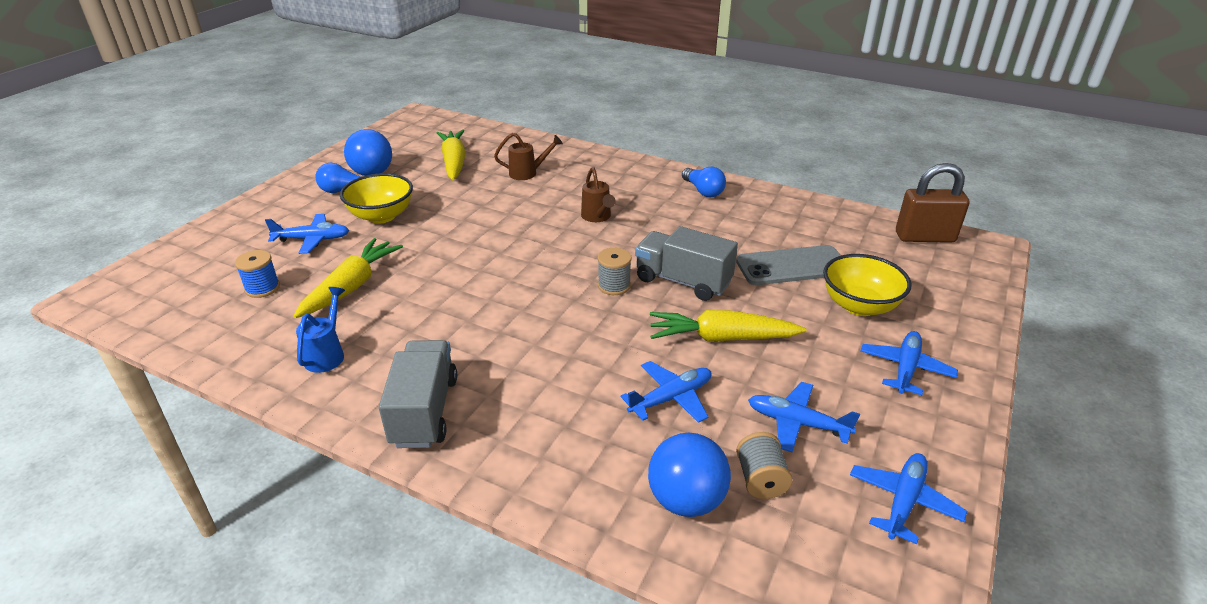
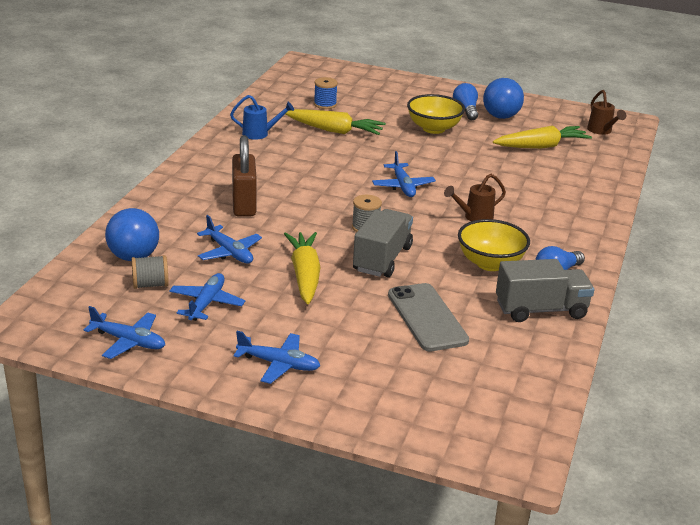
camera: 80 degrees right, 5 degrees down
(312, 239) = (390, 110): blue plane -> blue plane (403, 186)
(424, 411) = (209, 169): grey truck -> grey truck (541, 310)
(528, 173) = (540, 181): brown watering can -> brown watering can (601, 131)
(859, 306) = (369, 350): yellow bowl -> yellow bowl (490, 263)
(924, 237) = (522, 413): brown padlock -> brown padlock (244, 205)

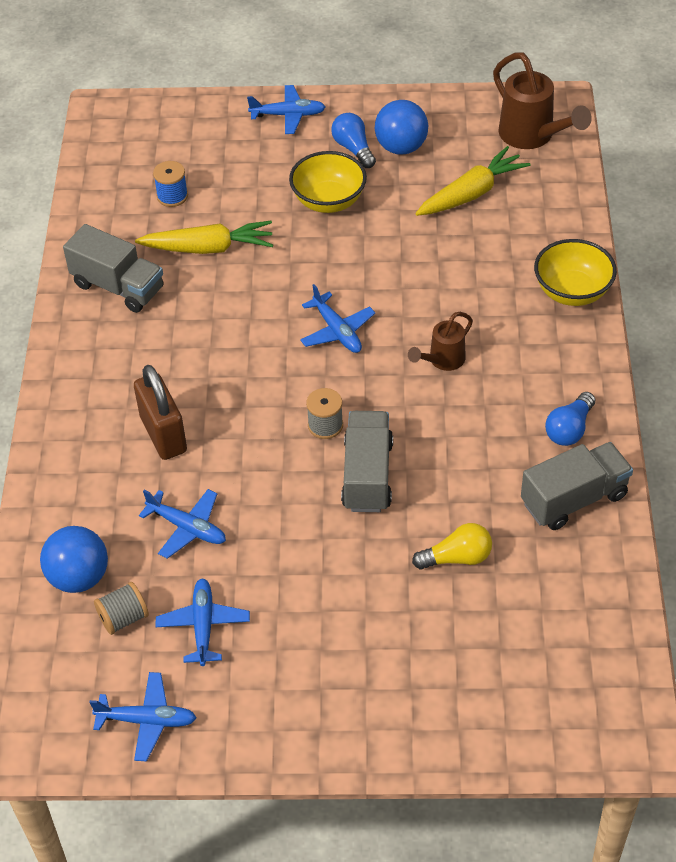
camera: 15 degrees left, 20 degrees up
(260, 134) = (118, 287): blue watering can -> grey truck
(279, 364) = (329, 694): blue plane -> blue plane (288, 115)
(304, 275) = (292, 536): yellow carrot -> none
(427, 317) = (457, 558): grey phone -> yellow light bulb
(490, 263) = (491, 439): yellow bowl -> yellow bowl (572, 292)
(601, 131) = (532, 137): brown watering can -> brown watering can, size x1.71

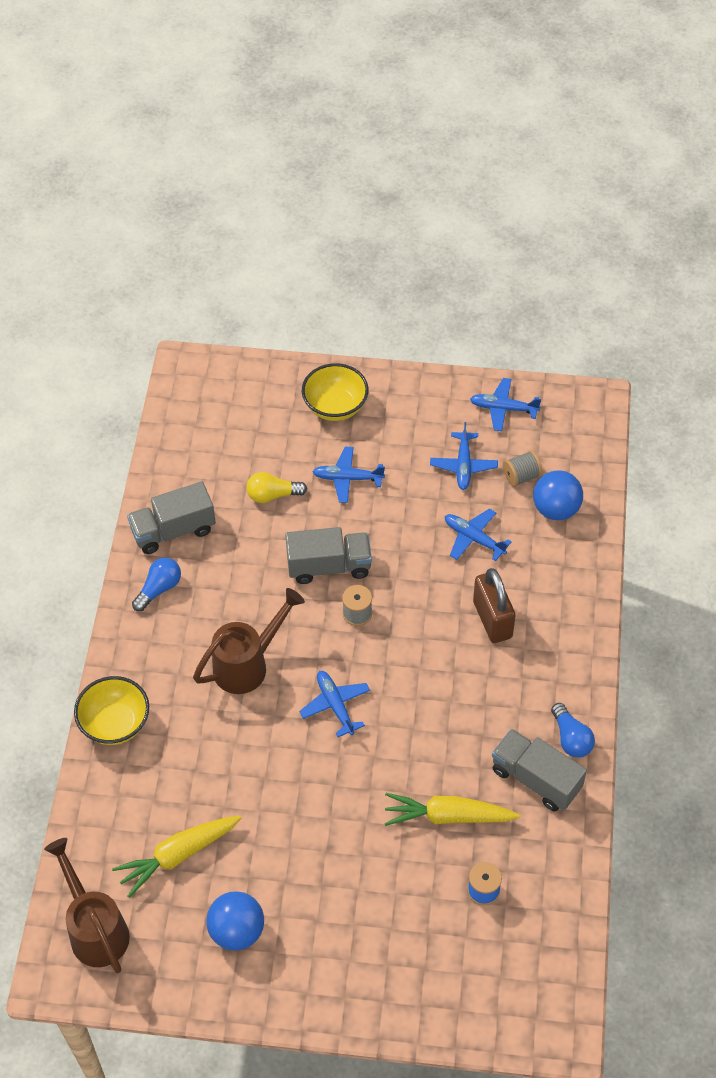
camera: 175 degrees left, 5 degrees up
(288, 115) = (352, 998): blue plane -> blue plane (347, 478)
(328, 201) = (323, 863): yellow bowl -> yellow bowl (335, 406)
(353, 149) = (287, 935): blue light bulb -> blue light bulb (571, 738)
(367, 475) = (329, 566): grey truck -> grey truck turned 105 degrees counterclockwise
(442, 361) = (248, 664): brown watering can -> brown watering can, size x1.71

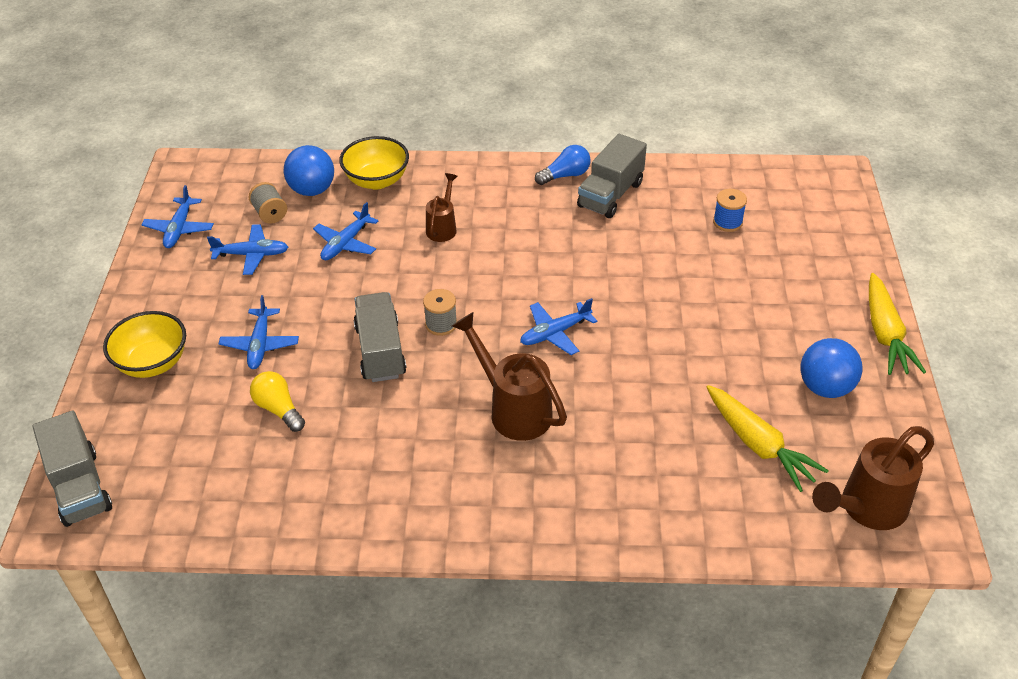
camera: 95 degrees left, 10 degrees down
(115, 723) = (609, 526): yellow bowl -> yellow bowl (377, 180)
(159, 589) = (415, 506): blue light bulb -> none
(173, 530) = (326, 502): grey truck -> grey truck (80, 487)
(273, 495) = (278, 409): yellow light bulb -> yellow light bulb turned 150 degrees clockwise
(447, 816) = (661, 247): yellow carrot -> yellow carrot (885, 334)
(492, 619) = (443, 227): brown padlock -> brown watering can

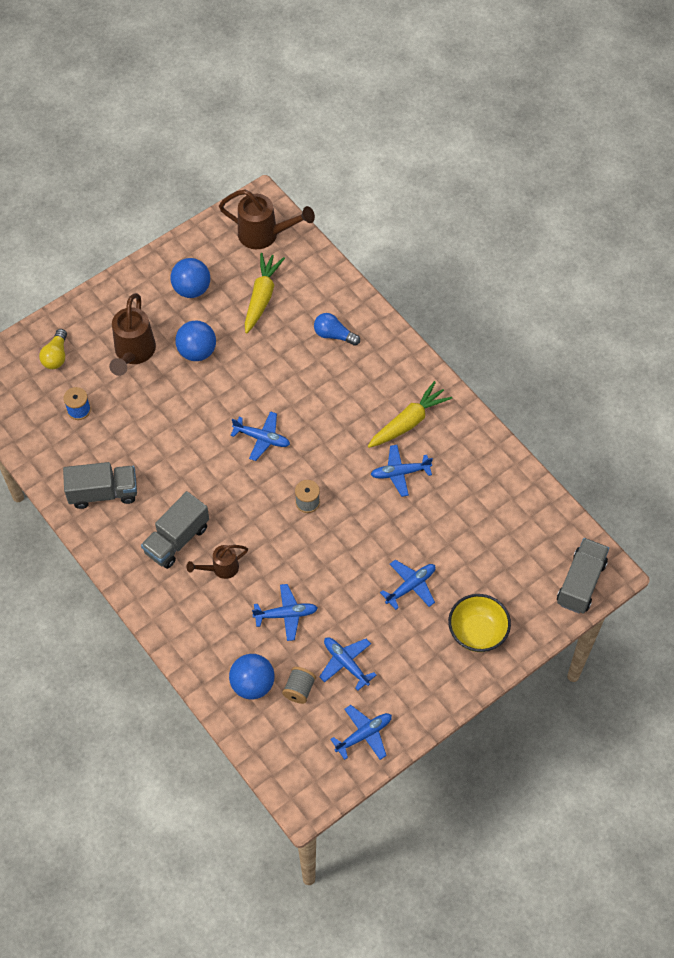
camera: 130 degrees left, 15 degrees up
(278, 409) = (444, 533): yellow light bulb -> yellow light bulb (56, 356)
(377, 180) = (207, 650): yellow bowl -> none
(380, 351) = (357, 517): grey truck -> grey truck (177, 539)
(388, 419) = (400, 473): none -> blue plane
(513, 409) = (338, 419): brown watering can -> brown watering can (133, 354)
(565, 175) = (103, 534): blue light bulb -> blue light bulb (334, 335)
(724, 343) = (197, 351): none -> blue ball
(885, 334) = (122, 282): yellow carrot -> yellow carrot (408, 422)

